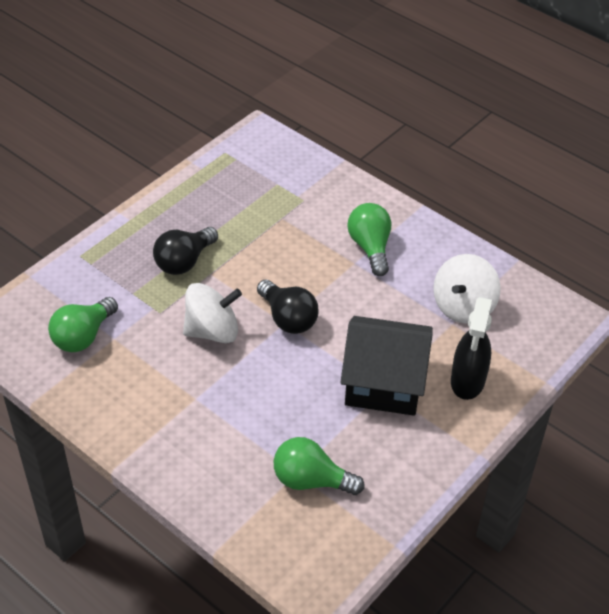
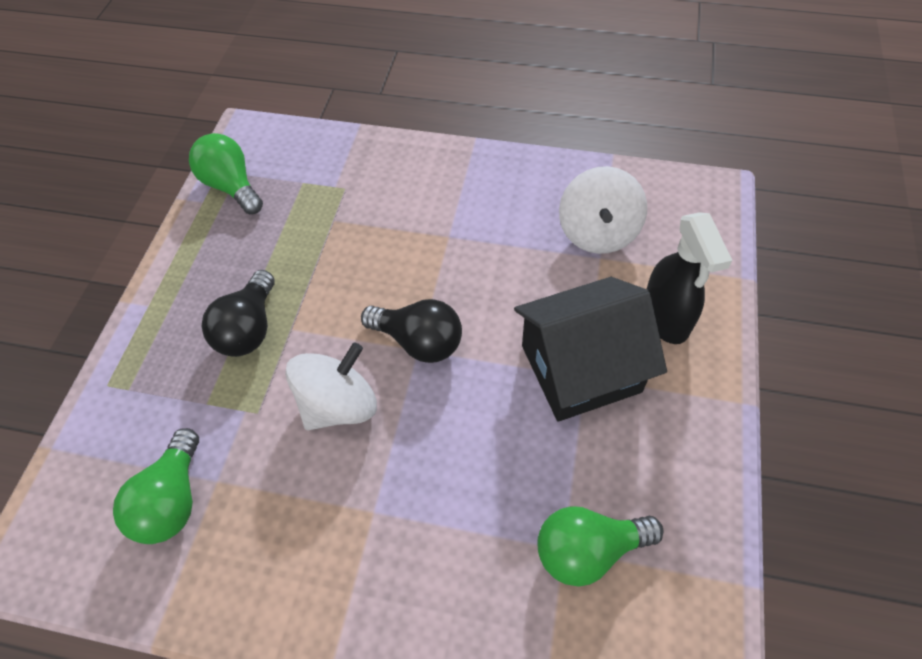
camera: 25 degrees left, 10 degrees up
(370, 247) = (454, 210): green light bulb -> green light bulb (232, 186)

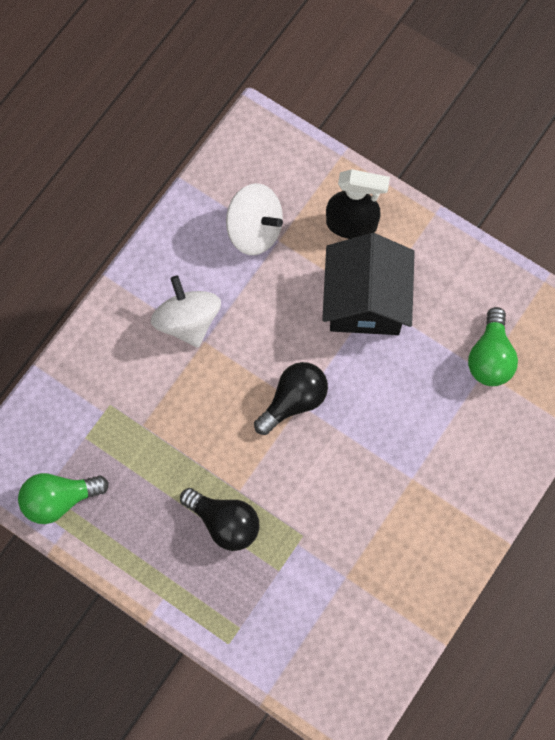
camera: 70 degrees left, 15 degrees up
(172, 500) = (348, 610): green light bulb -> none
(339, 405) = (322, 475): white spinning top -> white spinning top (187, 321)

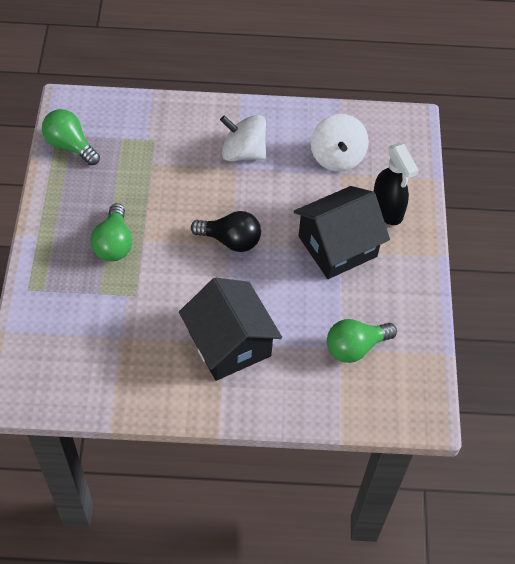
camera: 55 degrees right, 15 degrees down
(187, 321) = (243, 152): white spinning top -> white spinning top turned 105 degrees counterclockwise
(224, 523) = (114, 244): black light bulb -> green light bulb
(416, 474) = (229, 344): none -> black house

